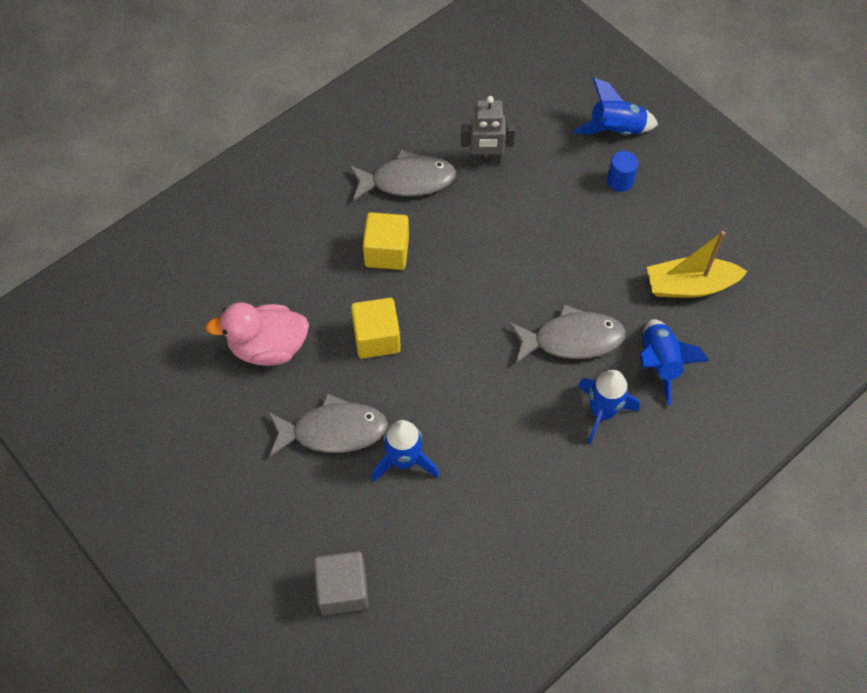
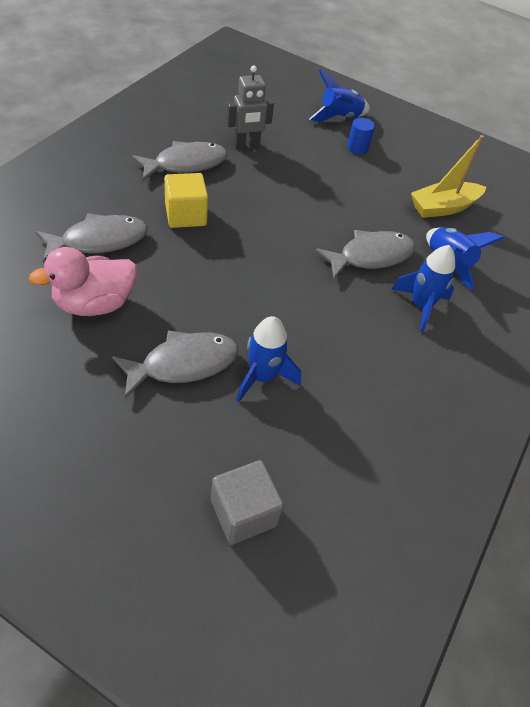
camera: 25 degrees left, 10 degrees down
(290, 272) = (99, 241): none -> grey fish
(376, 338) = (199, 280): yellow cube -> none

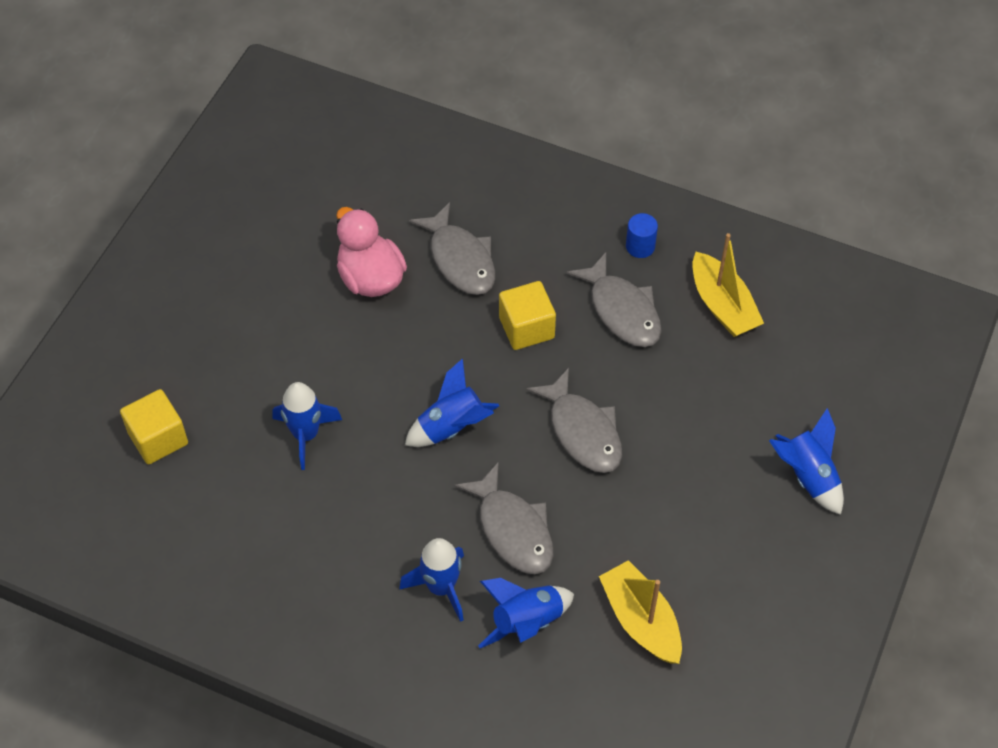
camera: 90 degrees right, 5 degrees up
(183, 364) = (309, 365): grey fish -> grey fish (582, 431)
(197, 119) = (722, 305): none -> yellow boat
(243, 513) = (158, 438): grey cube -> yellow cube
(246, 144) = (690, 369): grey robot -> none
(272, 275) = (452, 427): none -> blue rocket
(357, 147) = (740, 504): blue cylinder -> blue cylinder (640, 246)

